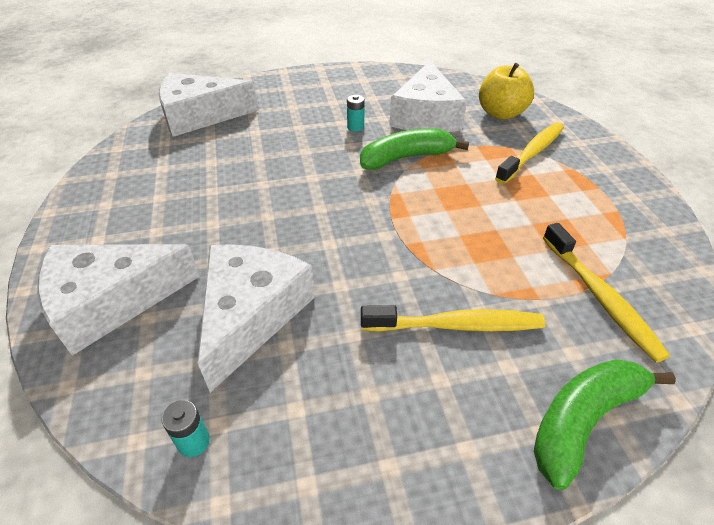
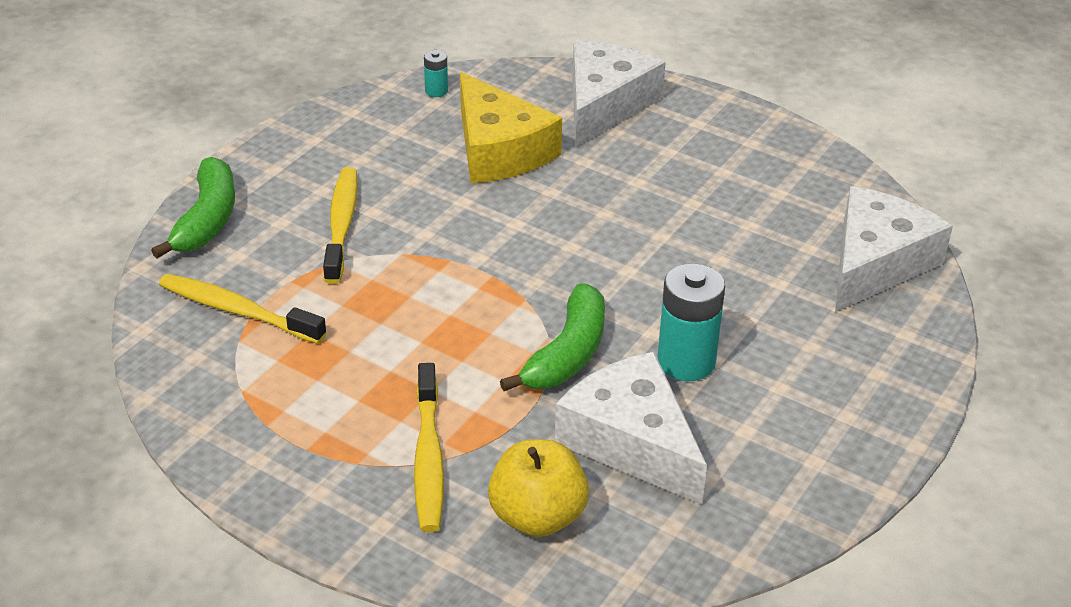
camera: 135 degrees right, 5 degrees down
(251, 314) = (499, 150): white cheese -> yellow cheese
(355, 127) = (686, 362): turquoise battery -> turquoise battery, size x2.06
(456, 325) = (341, 224): yellow toothbrush -> yellow toothbrush turned 135 degrees clockwise

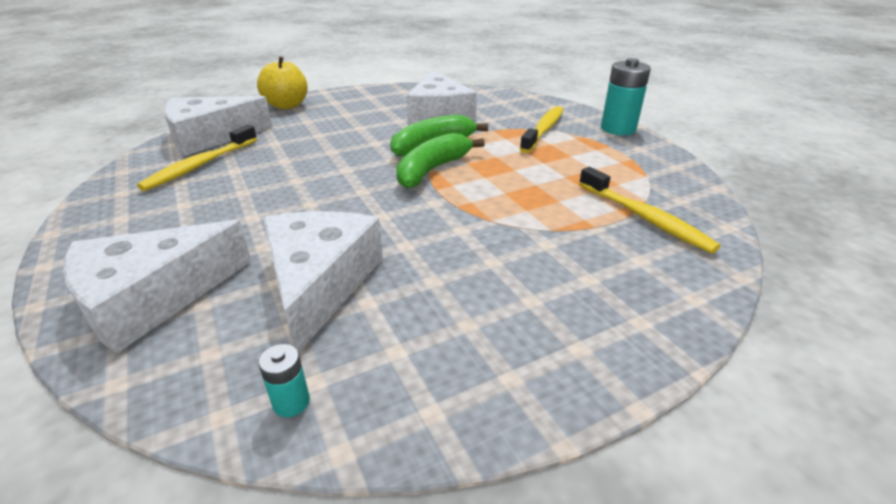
camera: 150 degrees left, 5 degrees down
(207, 219) = (671, 305): green banana -> green banana (432, 170)
(341, 224) = (529, 257): yellow toothbrush -> yellow toothbrush (200, 165)
(499, 150) = (320, 282): yellow cheese -> white cheese
(537, 516) = (505, 107): yellow apple -> yellow apple (287, 105)
(686, 362) = (375, 129): turquoise battery -> turquoise battery (618, 129)

